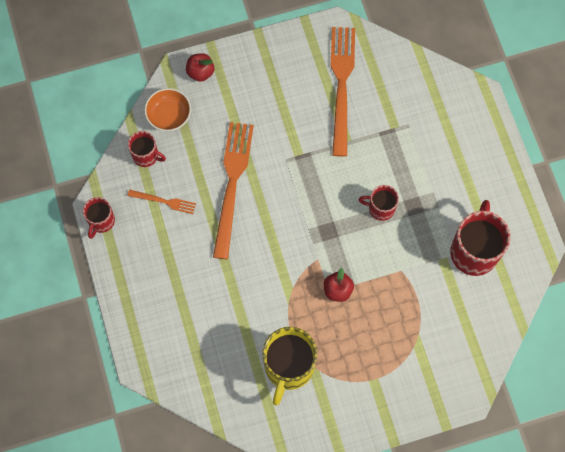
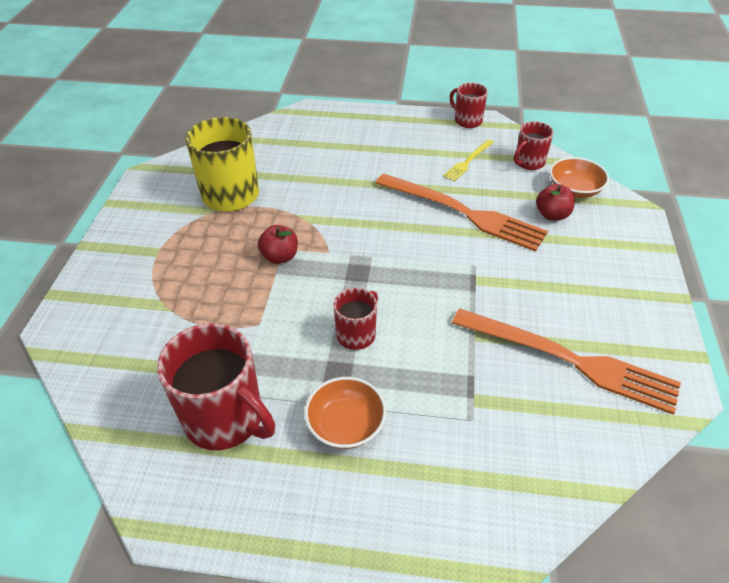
camera: 115 degrees right, 25 degrees down
(164, 201) = (468, 161): orange fork -> yellow fork
(200, 72) = (628, 228): red apple -> red apple (552, 215)
(444, 186) = (346, 424): none -> orange bowl

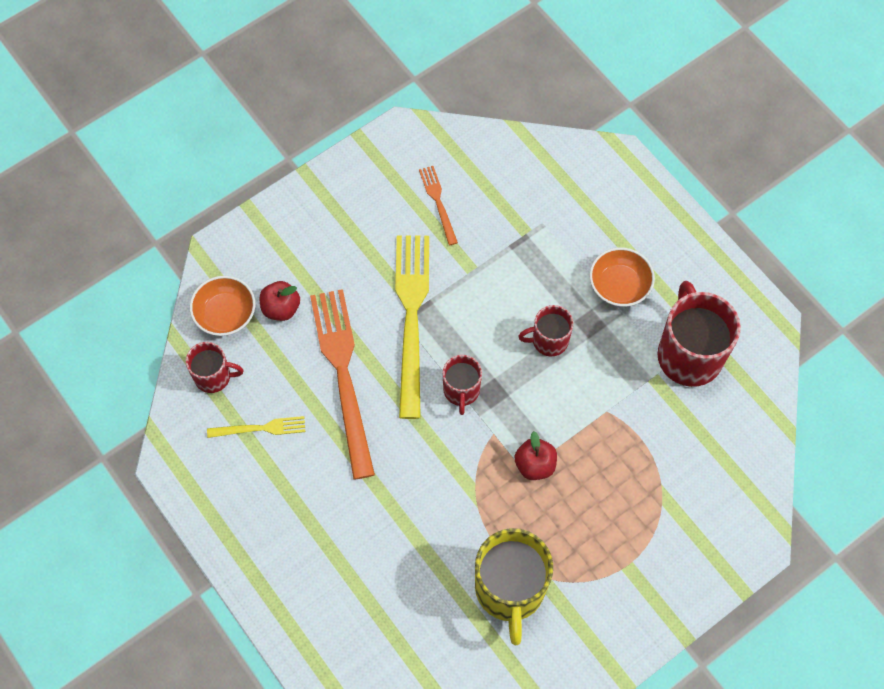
camera: 135 degrees left, 20 degrees up
(467, 120) = (184, 484): red mug -> red mug (461, 391)
(471, 272) = (411, 317): none -> yellow fork
(569, 360) = (438, 202): orange fork -> orange fork, size x0.47

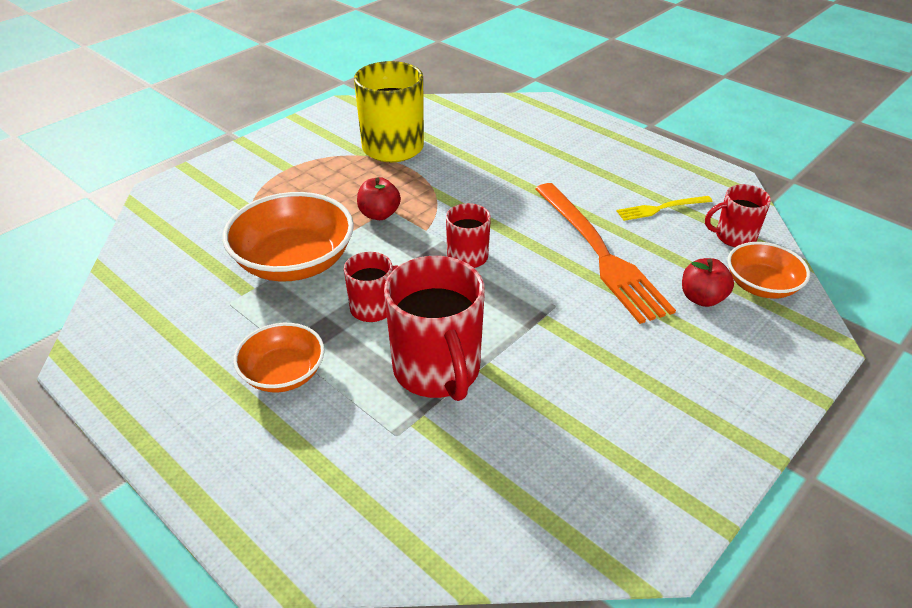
camera: 170 degrees right, 25 degrees down
(411, 317) = (545, 309): yellow fork -> none
(438, 202) = (556, 441): orange fork -> none
(615, 408) = (294, 262): none -> orange bowl
(689, 354) = (200, 316): red mug -> red mug (437, 370)

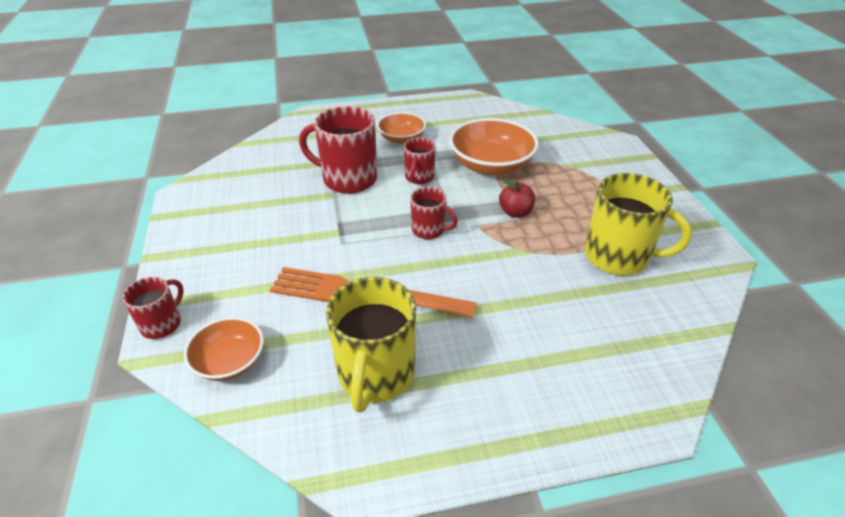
camera: 125 degrees right, 0 degrees up
(661, 208) = (376, 375): yellow fork -> yellow mug
(702, 298) = (263, 316): red apple -> none
(734, 237) = (289, 396): red mug -> red mug (162, 324)

